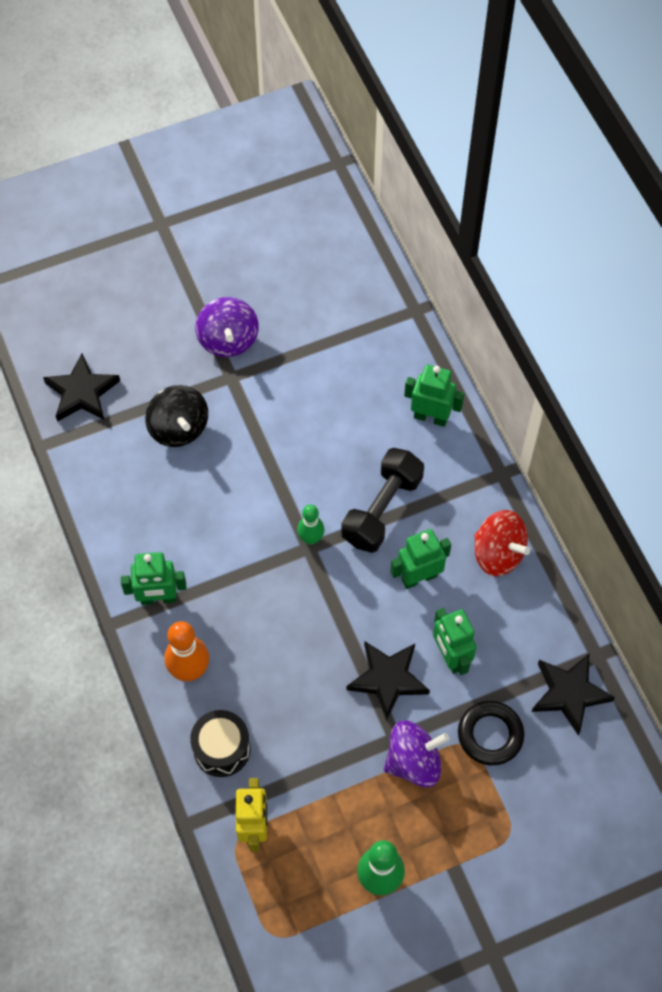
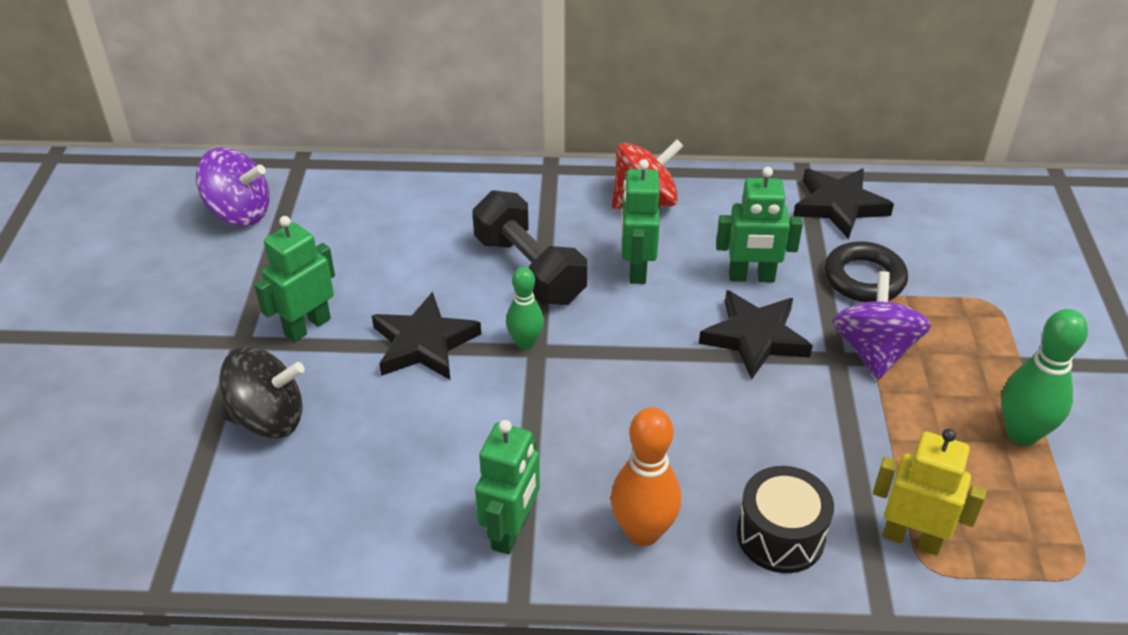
camera: 65 degrees left, 20 degrees down
(82, 392) = (116, 510): black star -> black star (424, 343)
(228, 340) = (186, 326): purple spinning top -> purple spinning top (239, 213)
(430, 417) = (442, 195): green robot -> green robot (307, 326)

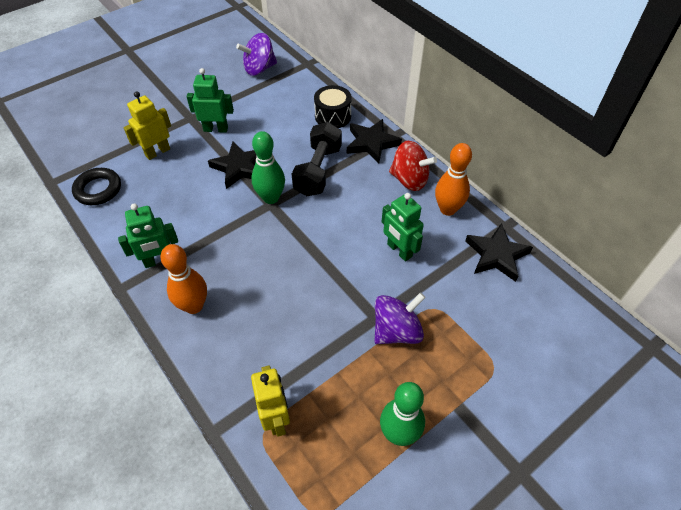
camera: 50 degrees right, 10 degrees up
(239, 213) = (259, 69): purple spinning top -> purple spinning top turned 90 degrees clockwise
(268, 419) = (157, 152): black spinning top -> yellow robot
(525, 343) = (271, 198): green bowling pin -> green bowling pin, size x1.57
(636, 269) = (358, 205): green robot -> none
(729, 200) = (447, 209): none -> orange bowling pin
(755, 338) = (356, 276): black star -> black star (371, 143)
(780, 536) = (233, 360): black drum -> black drum (333, 116)
(864, 278) = (449, 297): black ring -> black ring (98, 189)

